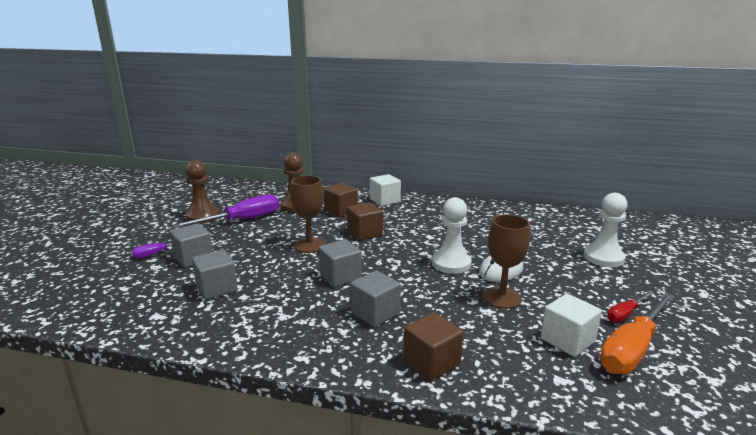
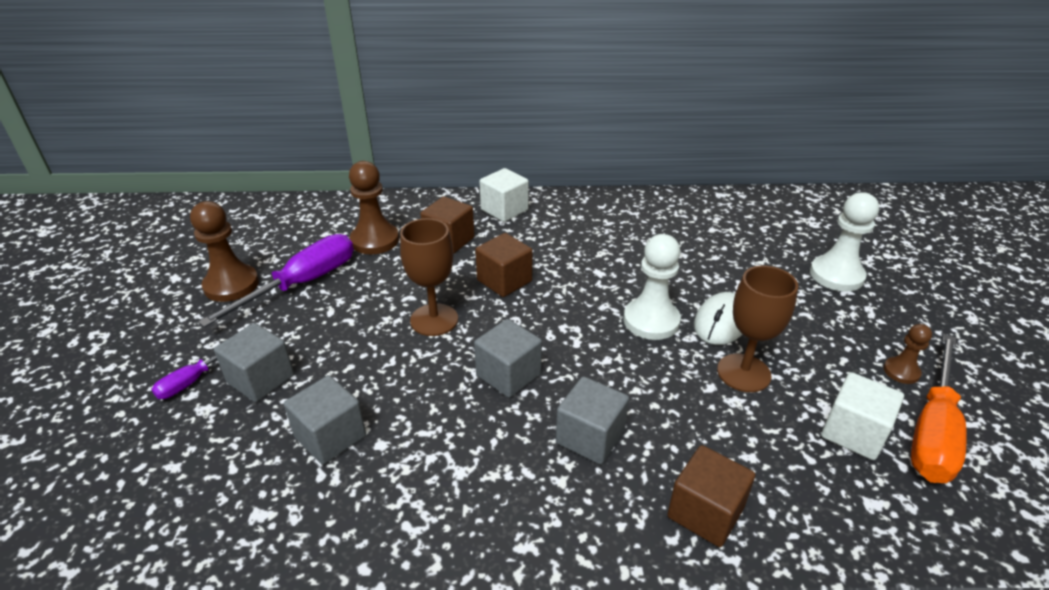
camera: 15 degrees left, 15 degrees up
(625, 314) = (901, 371): red screwdriver -> brown pawn

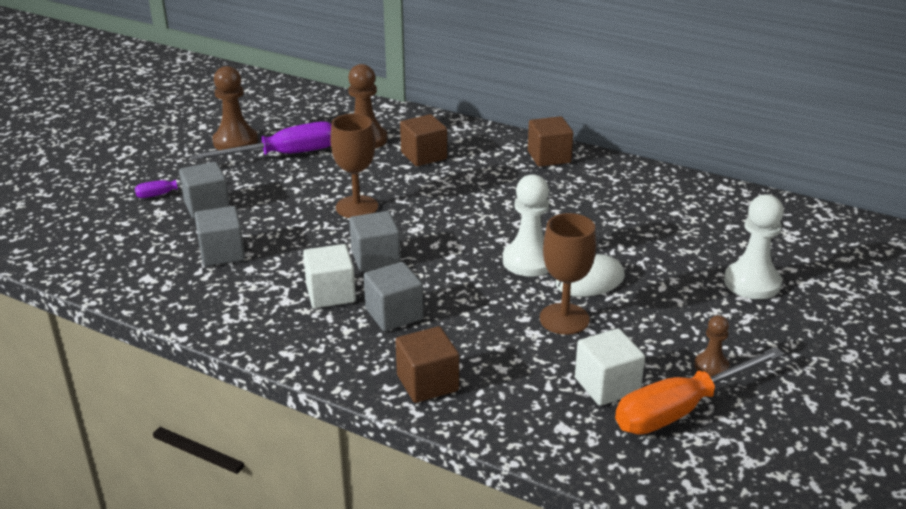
camera: 30 degrees right, 5 degrees down
(504, 210) = (495, 145): white cube -> white cube (331, 294)
(504, 281) = (438, 197): brown cube -> brown cube (549, 157)

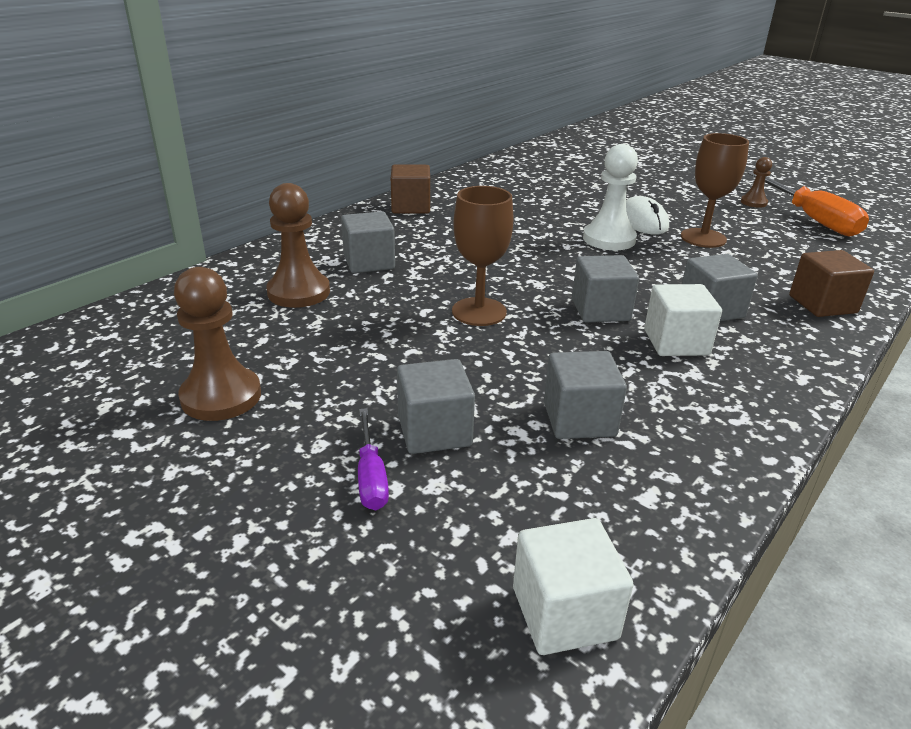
camera: 80 degrees left, 0 degrees up
(284, 155) = (302, 354): purple screwdriver -> none
(424, 156) = (369, 262): brown cube -> grey cube
(607, 385) = (792, 236): white cube -> white cube (564, 613)
(752, 283) = (642, 175): white pawn -> none

